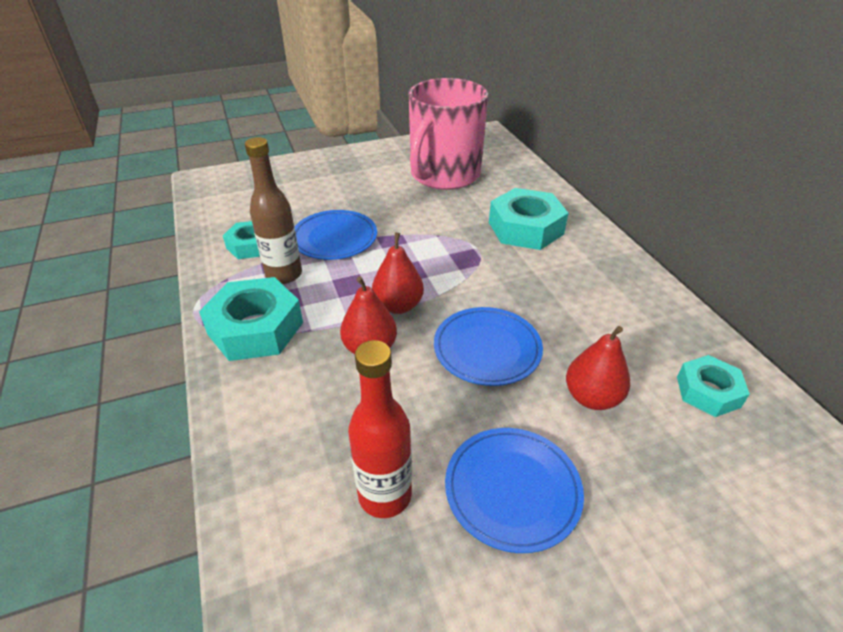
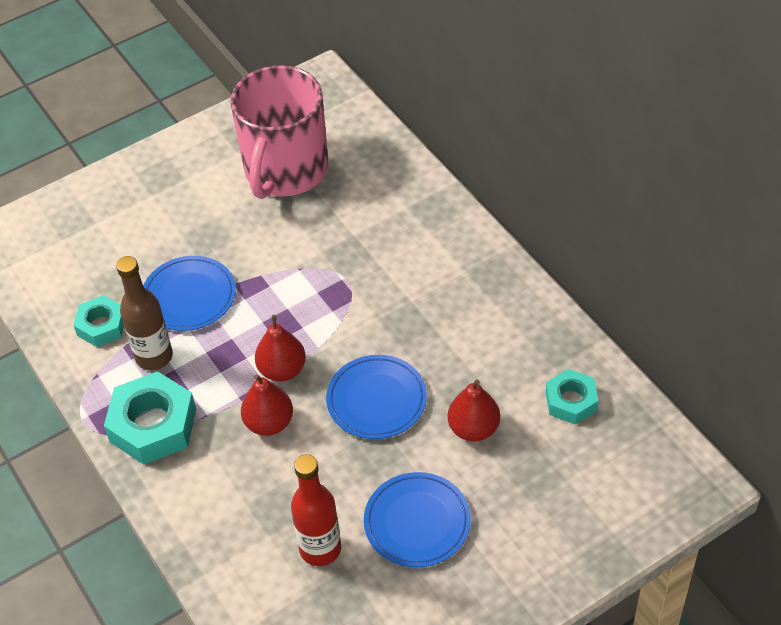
camera: 10 degrees left, 10 degrees up
(525, 228) = (392, 238): turquoise nut -> none

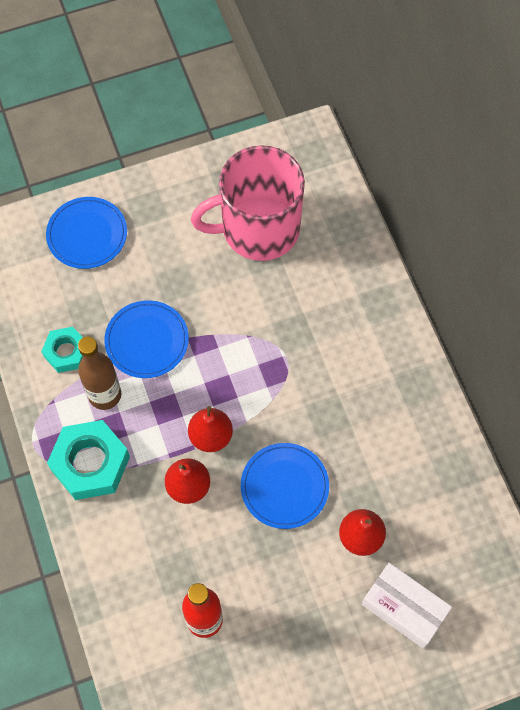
camera: 10 degrees right, 15 degrees up
(285, 170) = (258, 229): pink mug -> pink mug turned 45 degrees clockwise
(417, 522) = (291, 615): blue plate -> blue plate (87, 235)
(541, 486) = (404, 608): none -> white box
(571, 401) = (451, 531): turquoise nut -> none

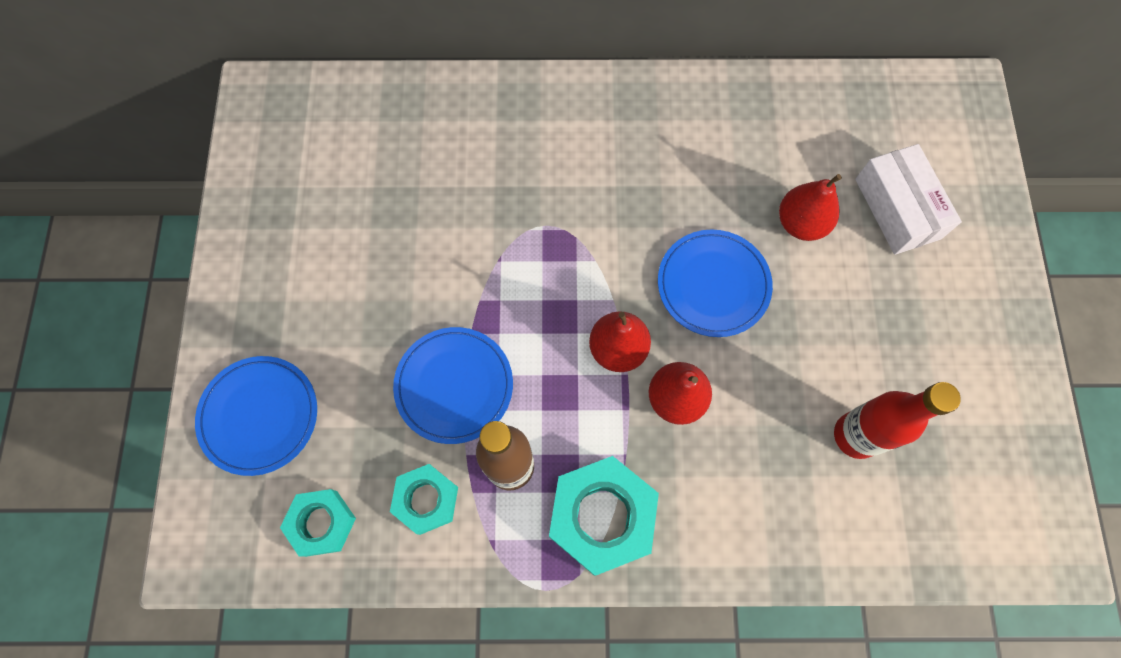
camera: 70 degrees left, 5 degrees up
(33, 298) = (321, 523): none -> turquoise nut
(258, 229) = (357, 198): pink mug -> none
(404, 608) = (897, 208): white box -> white box turned 75 degrees counterclockwise

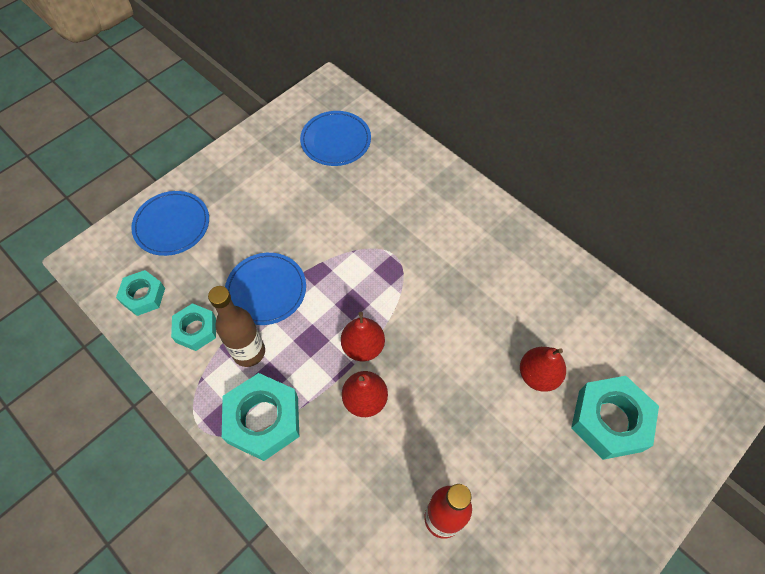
camera: 45 degrees right, 10 degrees down
(713, 285) = (450, 362): blue plate -> blue plate (336, 141)
(897, 208) = (609, 420): white box -> turquoise nut

